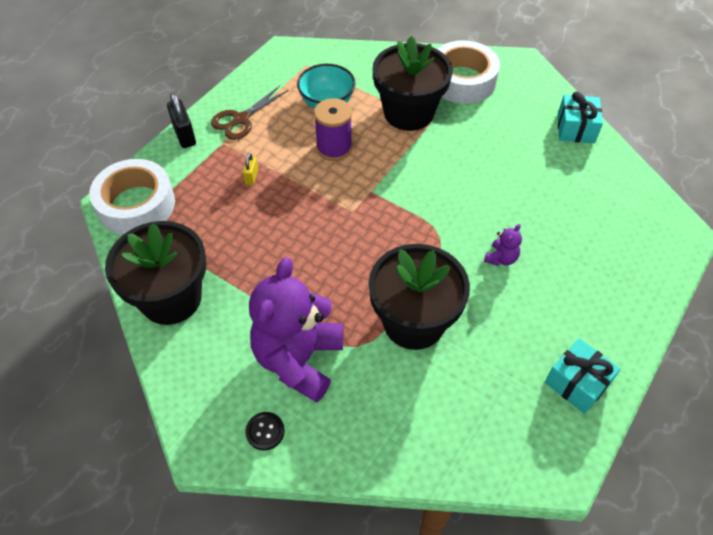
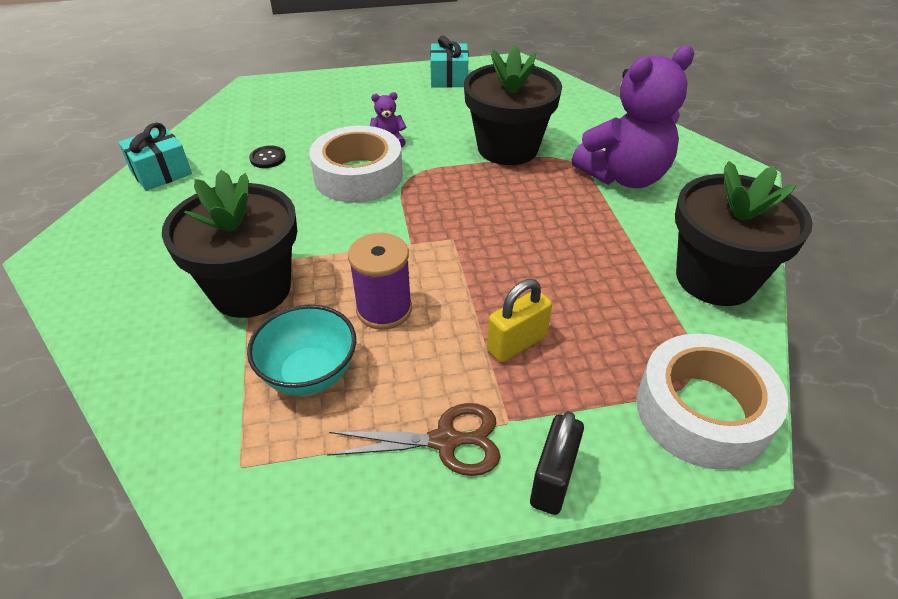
camera: 135 degrees left, 10 degrees down
(251, 177) = (517, 343): yellow padlock -> yellow padlock, size x1.72
(265, 431) = (688, 158): black button -> black button (268, 158)
(462, 80) = (137, 282): white tape -> white tape (358, 176)

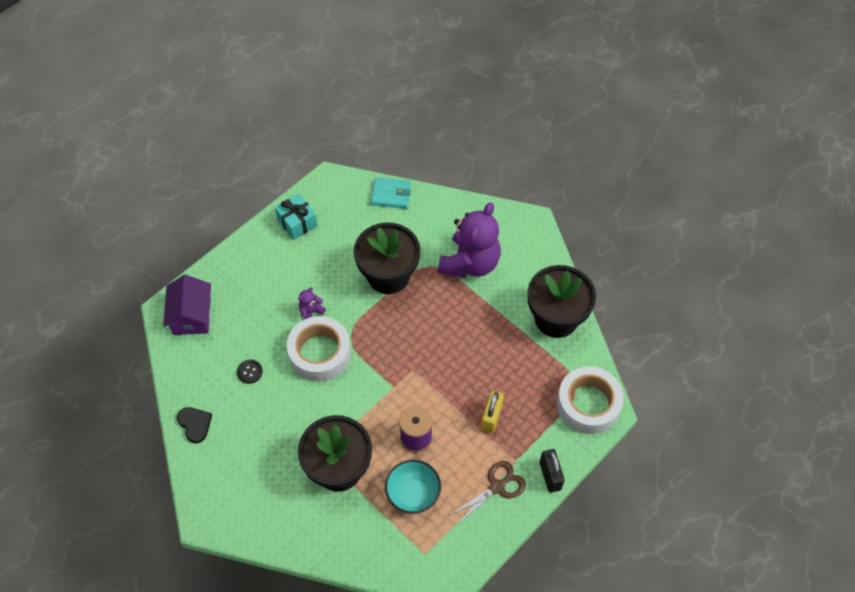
camera: 35 degrees left, 15 degrees up
(161, 172) = (195, 424): turquoise gift -> black heart
(269, 98) = (192, 316): none -> purple house
(572, 94) = (391, 195): none -> turquoise wallet

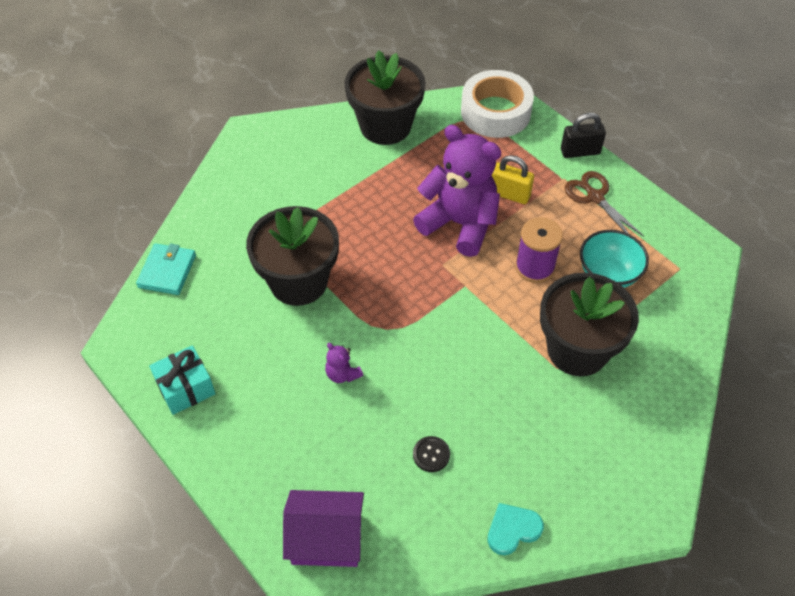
camera: 85 degrees left, 5 degrees down
(195, 424) = (512, 529): black heart -> turquoise heart
(320, 353) = (409, 365): white tape -> none
(470, 263) = (295, 196): purple teddy bear -> purple teddy bear (459, 224)

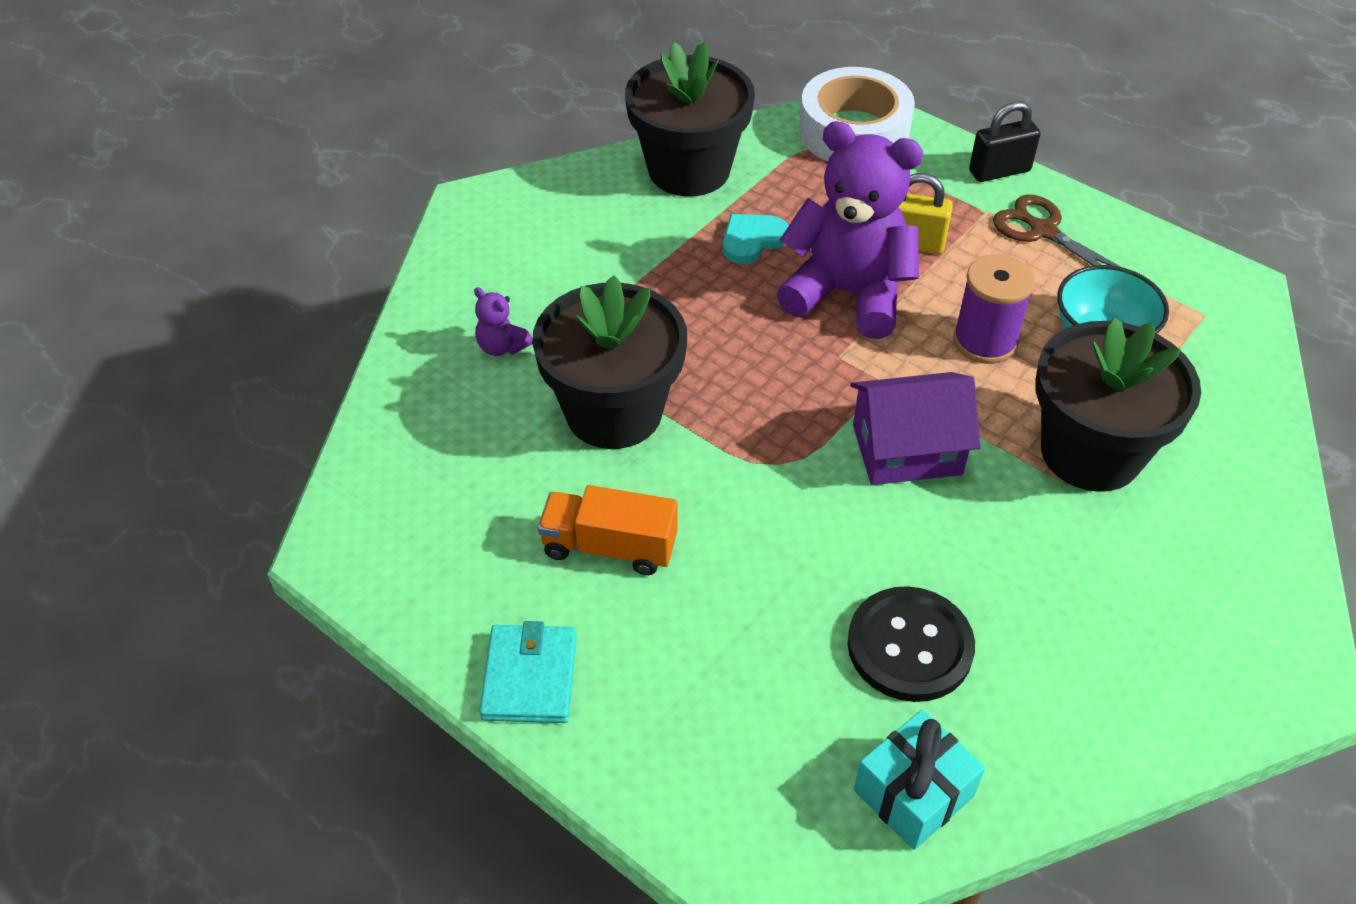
camera: 10 degrees left, 5 degrees down
(167, 271) = (389, 425): turquoise wallet -> turquoise wallet (530, 677)
(185, 388) = (467, 603): turquoise gift -> turquoise gift (913, 793)
(274, 366) = (609, 547): none -> orange truck
(326, 538) = (774, 809): purple house -> purple house (906, 449)
(342, 374) = (726, 543): purple teddy bear -> purple teddy bear (502, 346)
(431, 454) = (909, 646): black button -> black button, size x1.98
(512, 529) = (1079, 743): turquoise heart -> turquoise heart (752, 240)

